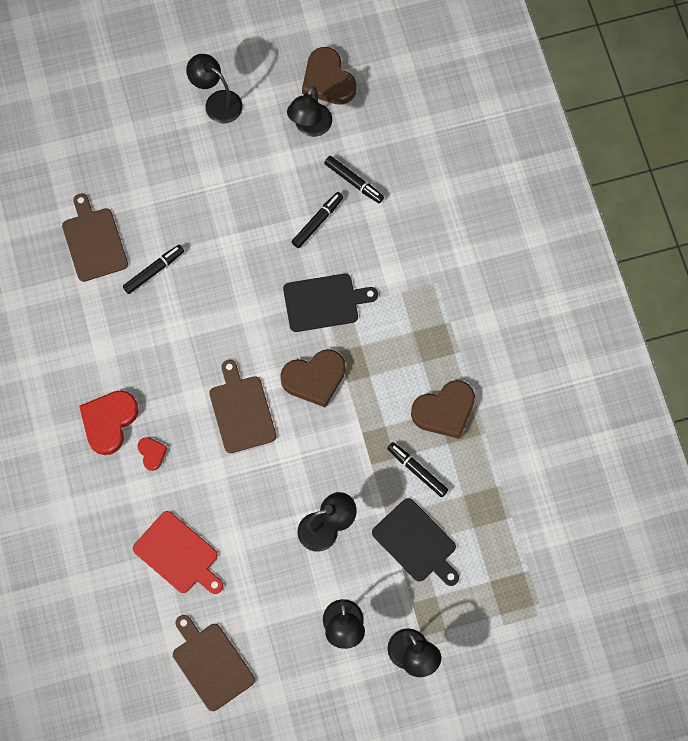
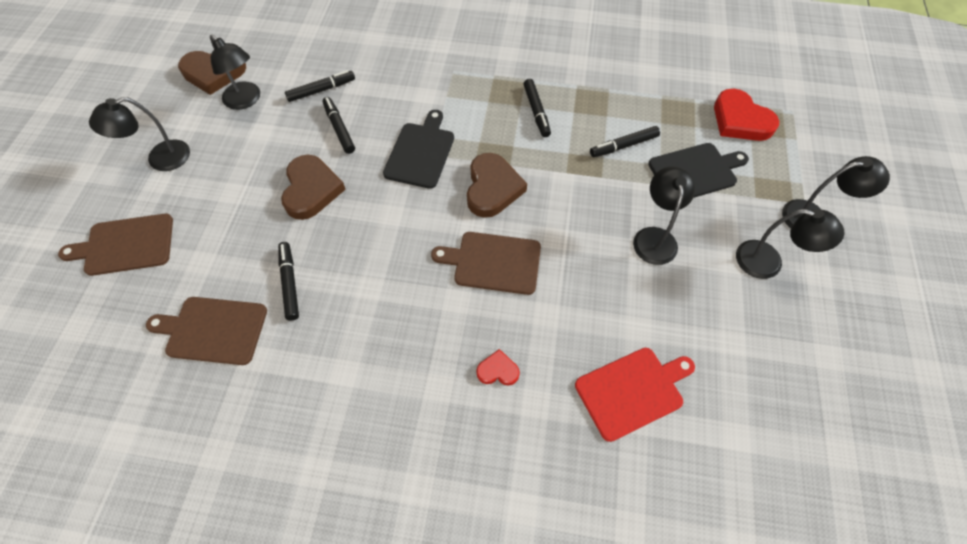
camera: 65 degrees left, 10 degrees down
(109, 422) = (436, 403): red heart -> red heart (740, 120)
(211, 663) = (778, 408): brown cutting board -> brown cutting board (125, 245)
(421, 379) = (536, 111): none -> black marker
(444, 411) = (575, 107): brown heart -> brown heart (311, 190)

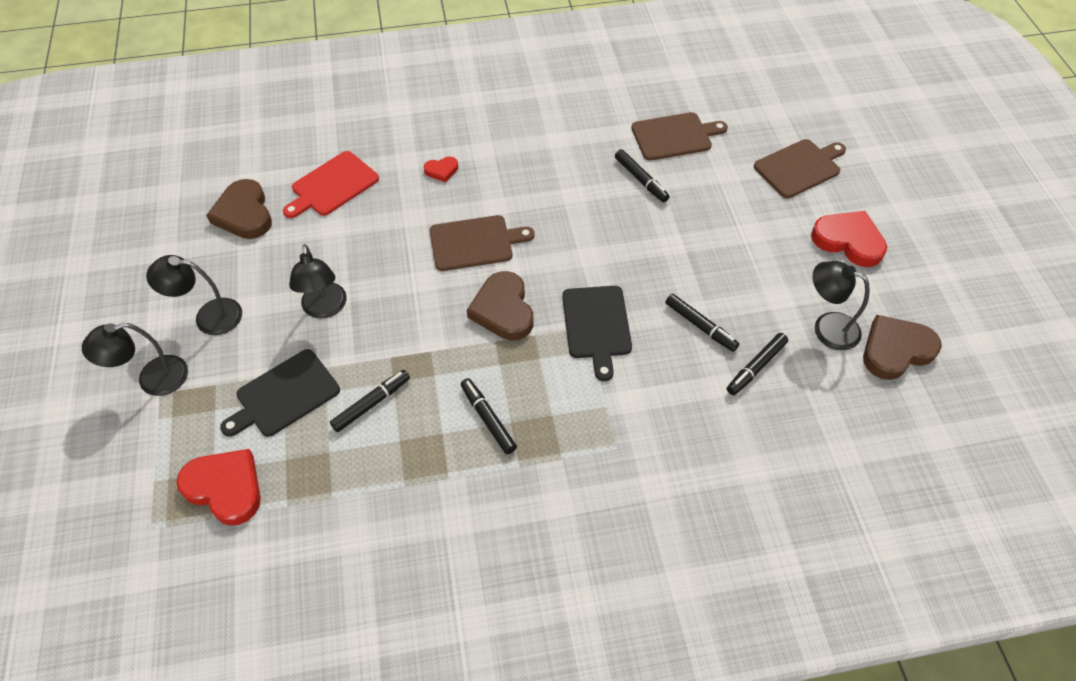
camera: 160 degrees right, 5 degrees down
(160, 159) = (848, 241): black lamp -> red heart
(311, 190) = (680, 256): brown heart -> brown heart (244, 214)

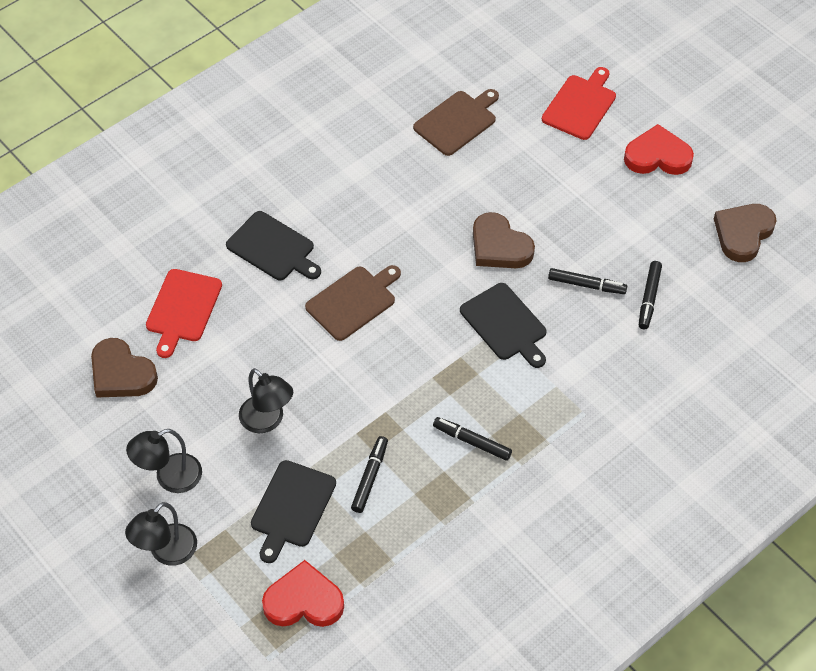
camera: 30 degrees left, 0 degrees up
(441, 170) = (273, 248): red heart -> black cutting board
(503, 310) = (420, 348): brown heart -> brown heart (499, 246)
(641, 180) = (455, 177): black marker -> none
(799, 167) = (580, 105): brown cutting board -> red cutting board
(827, 327) = (682, 239): black lamp -> none

